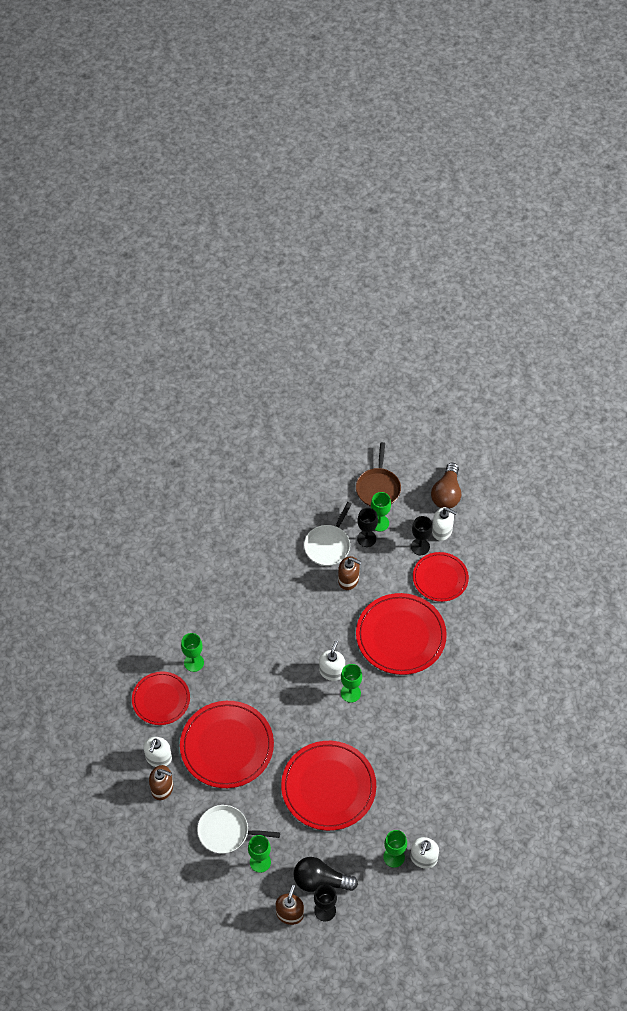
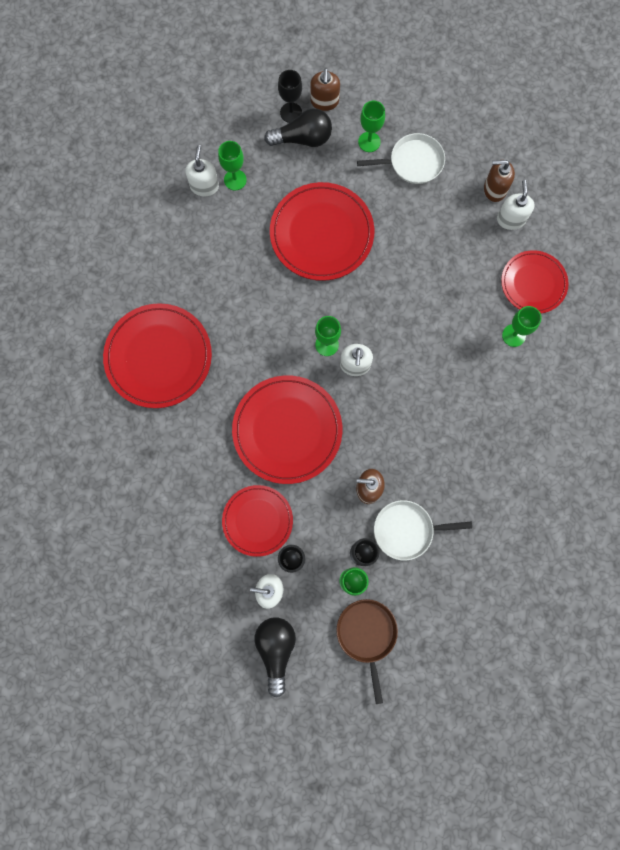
camera: 165 degrees right, 20 degrees up
(227, 746) = (443, 250): red plate -> red plate (158, 357)
(328, 545) = (406, 530): white pan -> white pan turned 105 degrees counterclockwise
(446, 494) = (276, 649): brown light bulb -> black light bulb

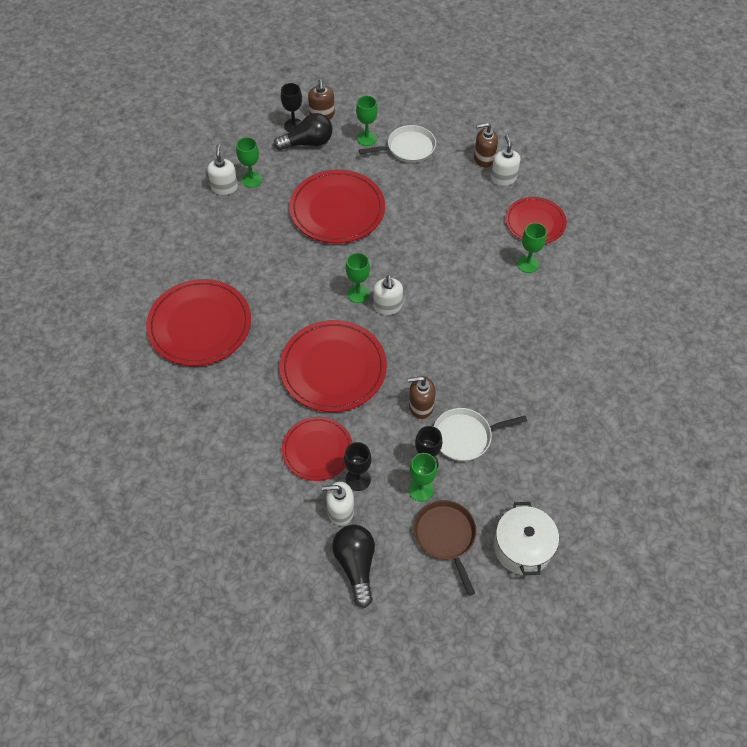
camera: 10 degrees left, 20 degrees down
(438, 658) = (522, 547): none -> white pot

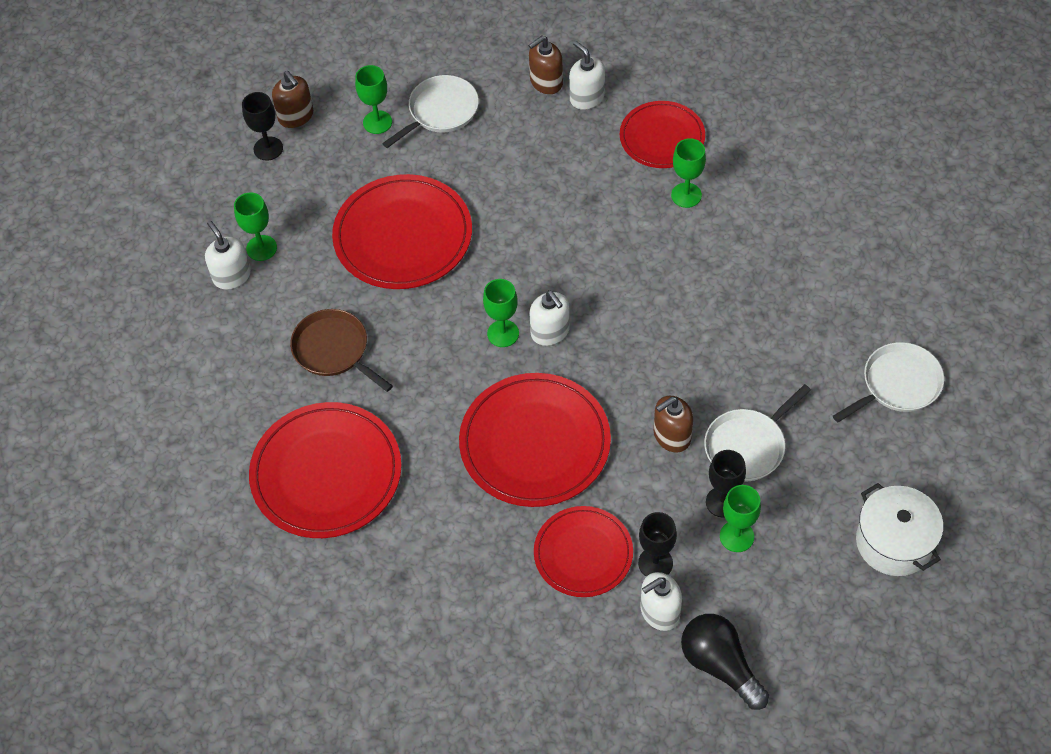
camera: 25 degrees left, 0 degrees up
(307, 143) = (303, 164): black light bulb -> none
(445, 536) = (800, 575): brown pan -> brown pan (334, 350)
(591, 447) = (898, 384): none -> white pan

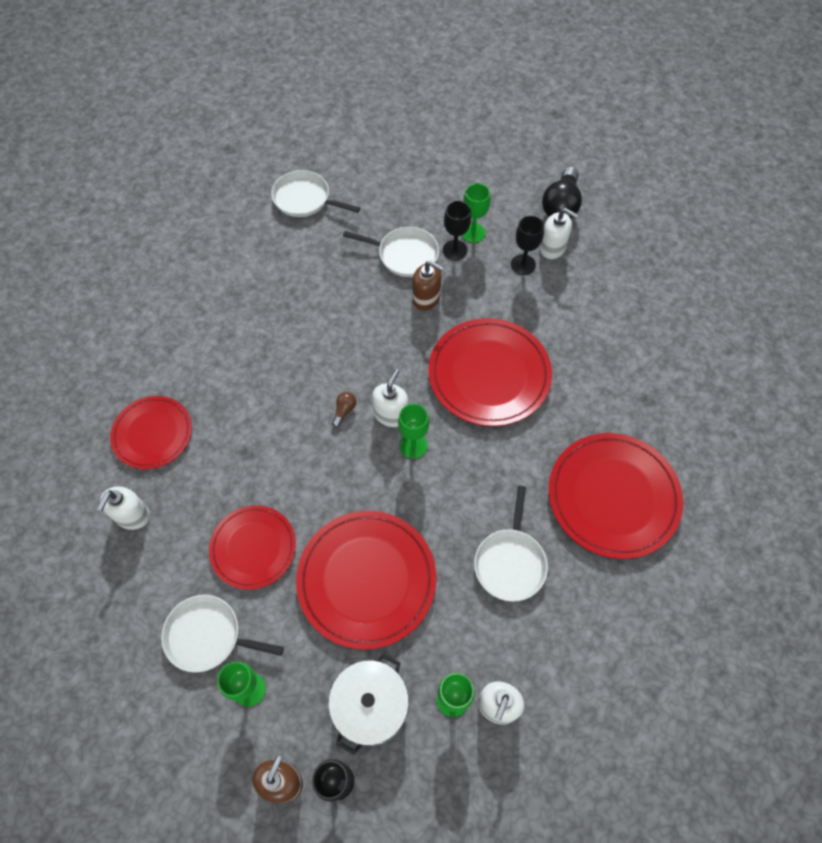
camera: 125 degrees left, 5 degrees up
(334, 350) = (510, 562): brown pan -> white pan
(546, 82) = (128, 560): brown soap dispenser -> none
(582, 294) = (344, 411): none -> brown light bulb
(583, 553) = (547, 305): red plate -> red plate (253, 548)
(686, 195) = (206, 388): green goblet -> none
(894, 542) = (420, 160): white pot -> white pot (370, 706)

